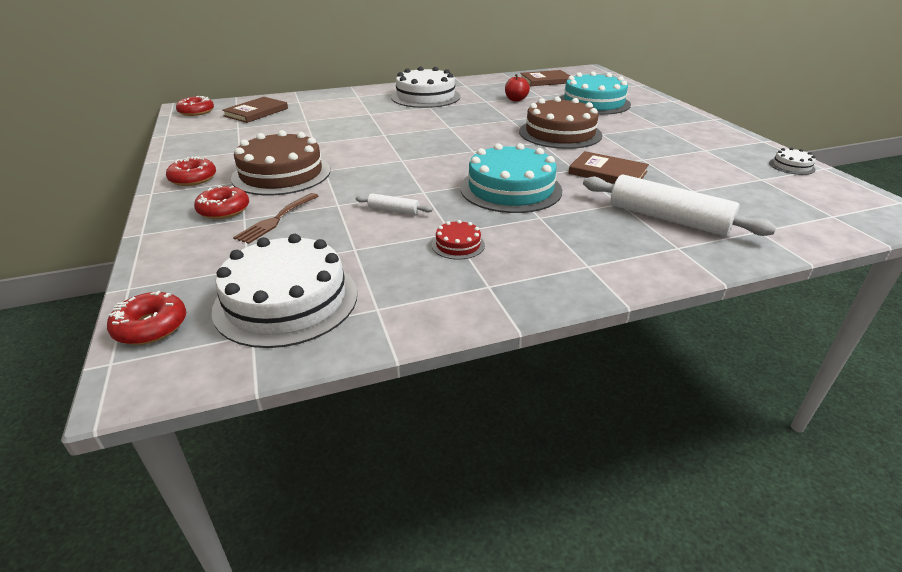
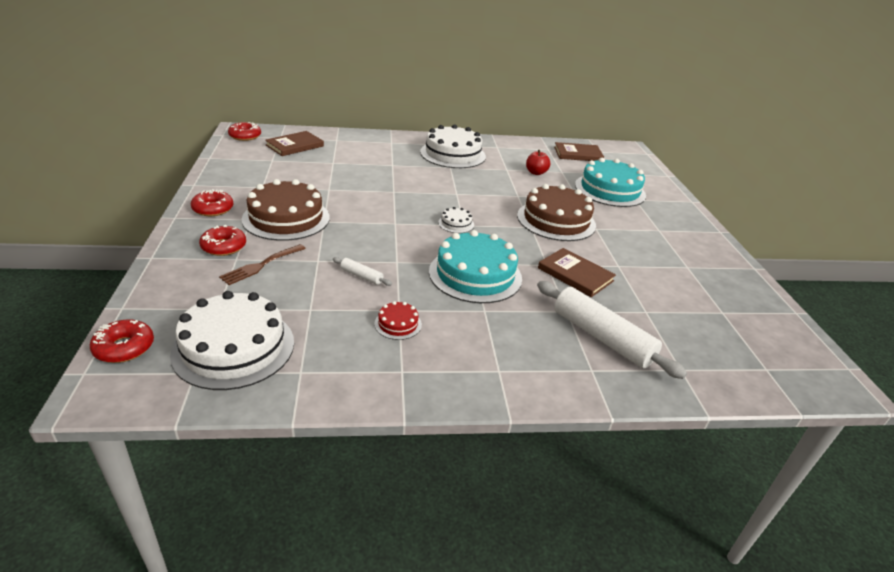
camera: 10 degrees right, 0 degrees up
(791, 166) = (764, 303): white cake -> white cake (456, 224)

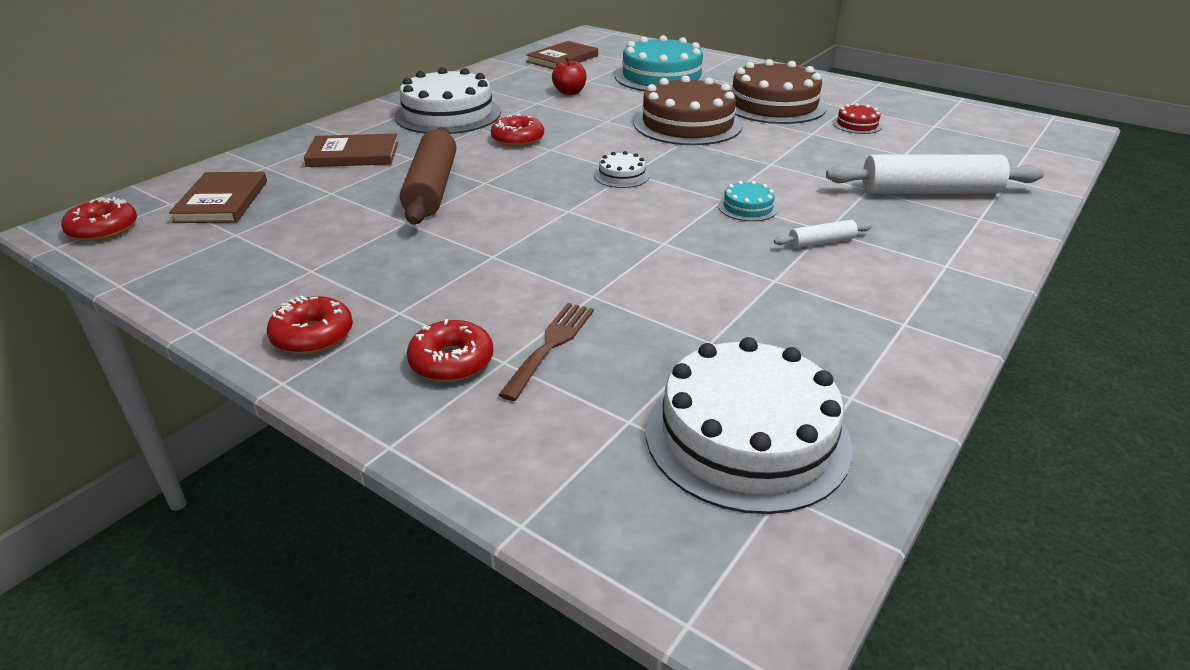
camera: 45 degrees left, 0 degrees up
(124, 347) = (650, 553): red donut -> red donut (518, 139)
(261, 265) = (550, 345): brown fork -> brown fork turned 150 degrees counterclockwise
(286, 218) = (440, 281): brown cake -> brown cake (773, 105)
(361, 276) = (670, 278): white rolling pin -> white rolling pin (821, 242)
(369, 182) = (432, 188): none -> brown rolling pin
(398, 324) = (804, 291): red cake -> red cake (857, 124)
(475, 274) = (747, 207): turquoise cake -> turquoise cake, size x0.44
(575, 274) = (805, 158): brown book -> brown book (353, 155)

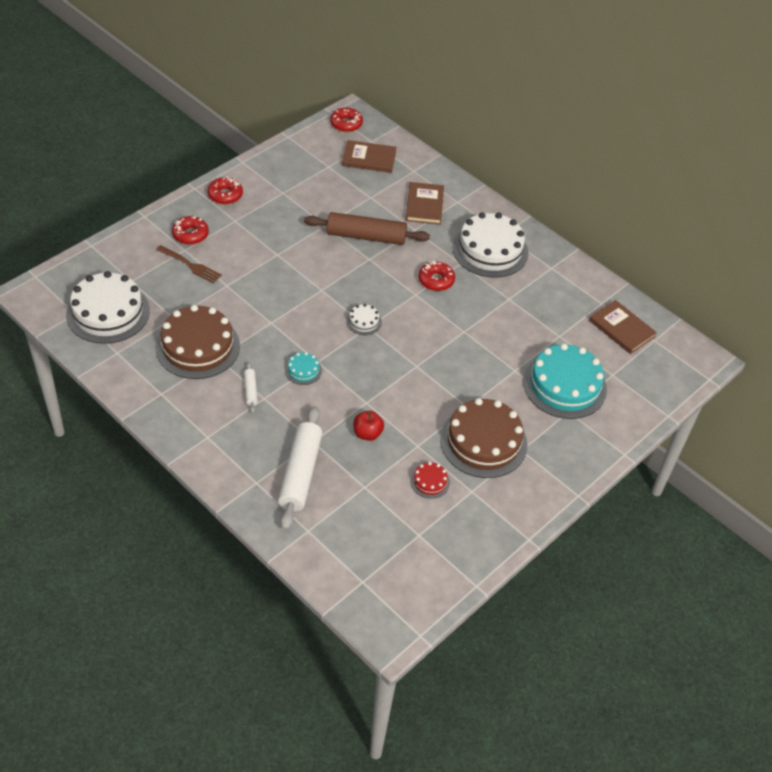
camera: 95 degrees right, 15 degrees up
(569, 92) = (530, 320): red apple -> red apple (367, 433)
(687, 124) = (449, 376): brown cake -> brown cake (198, 346)

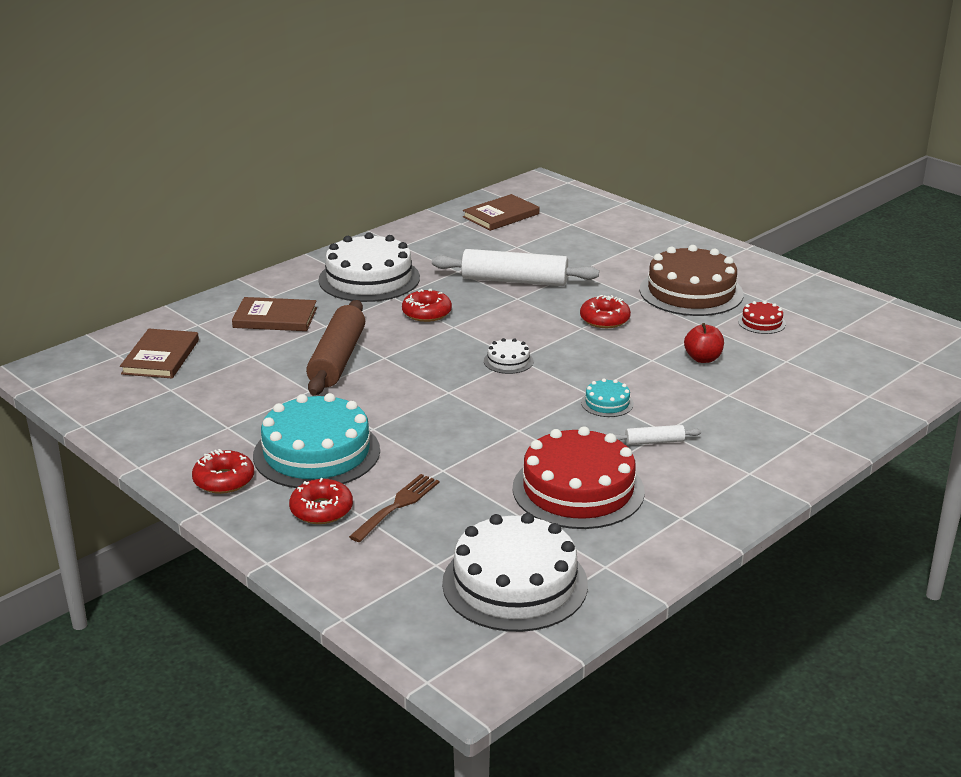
camera: 85 degrees left, 20 degrees down
(198, 346) = (578, 489): brown cake -> red cake
(300, 473) = (783, 402): white rolling pin -> white rolling pin (514, 281)
(346, 124) = (67, 375): red donut -> red donut (604, 319)
(564, 385) = (593, 247): turquoise cake -> turquoise cake (316, 453)

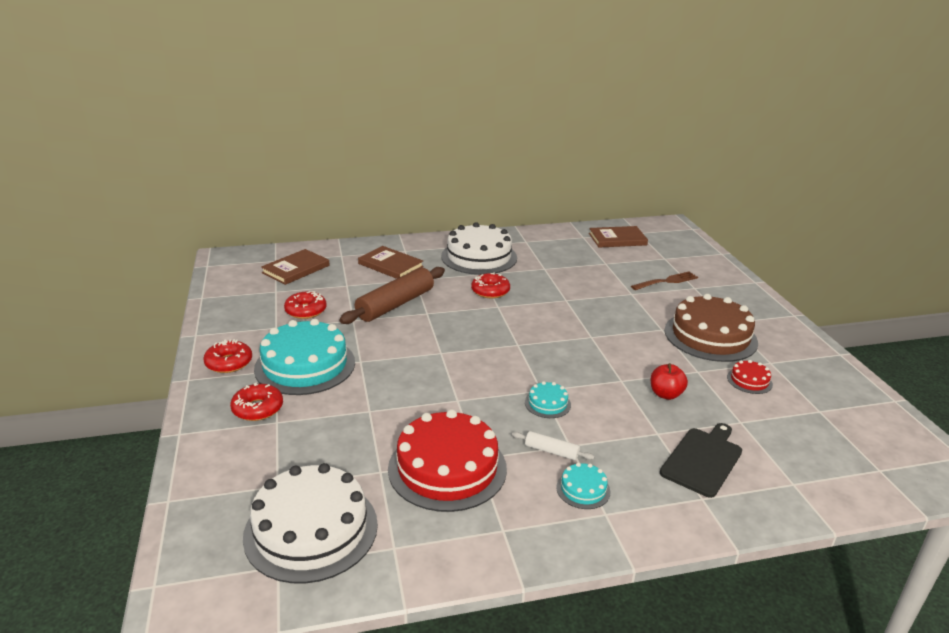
camera: 30 degrees right, 0 degrees up
(397, 505) = (308, 426): brown fork -> brown fork (667, 281)
(508, 361) = (508, 344): white cake -> none
(514, 281) = (577, 287): white rolling pin -> none
(604, 319) = (616, 336): red donut -> red donut (306, 311)
(712, 461) = (583, 489): none -> turquoise cake
(784, 402) = (703, 460): none -> black cutting board

